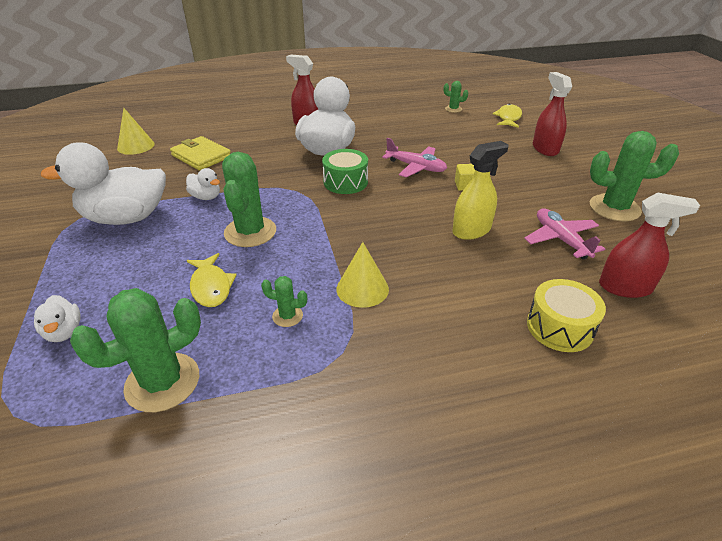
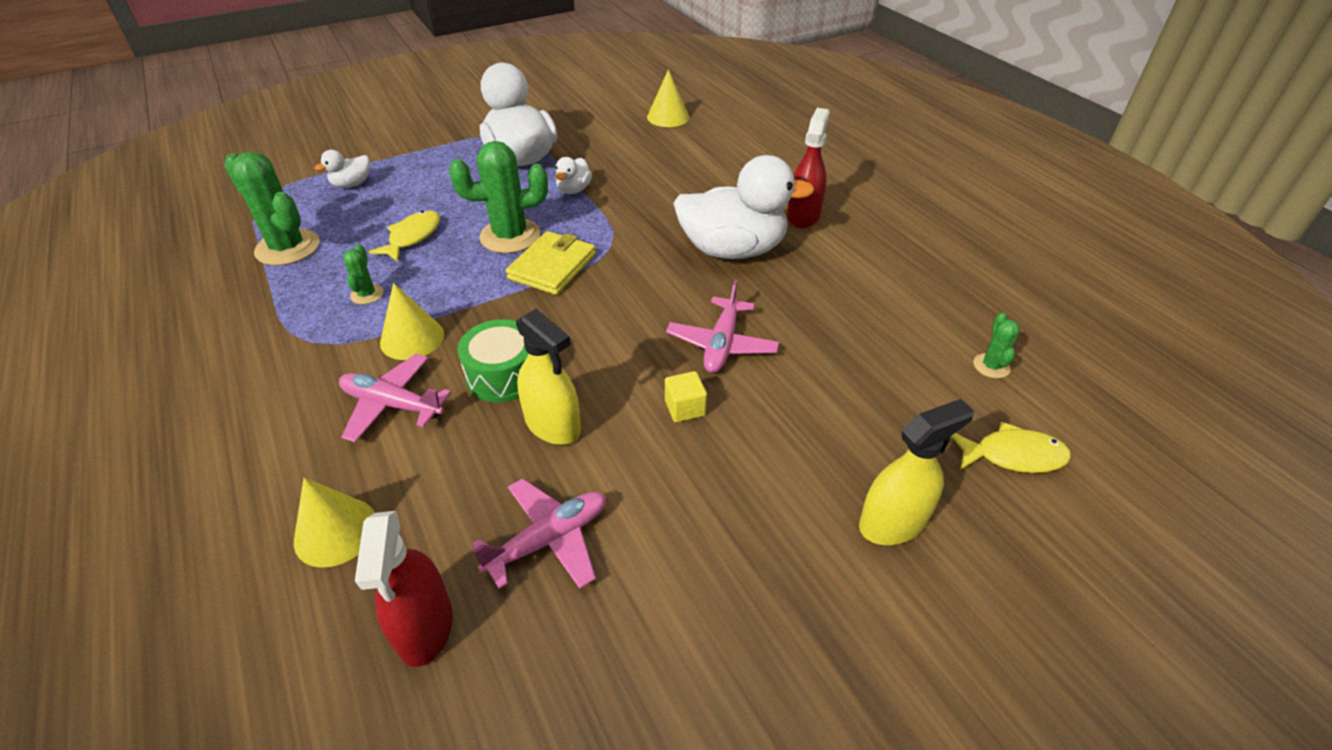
camera: 75 degrees right, 5 degrees up
(201, 156) = (665, 161): yellow wallet -> yellow wallet (552, 266)
(211, 286) = (412, 237): yellow fish -> yellow fish turned 150 degrees clockwise
(345, 182) = (647, 283): green drum -> green drum (503, 375)
(438, 300) = (392, 405): none -> pink plane
(545, 149) = (892, 522): red spray bottle -> yellow spray bottle
(559, 327) = (335, 531): yellow drum -> yellow cone
(614, 208) = (679, 638): green cactus -> none

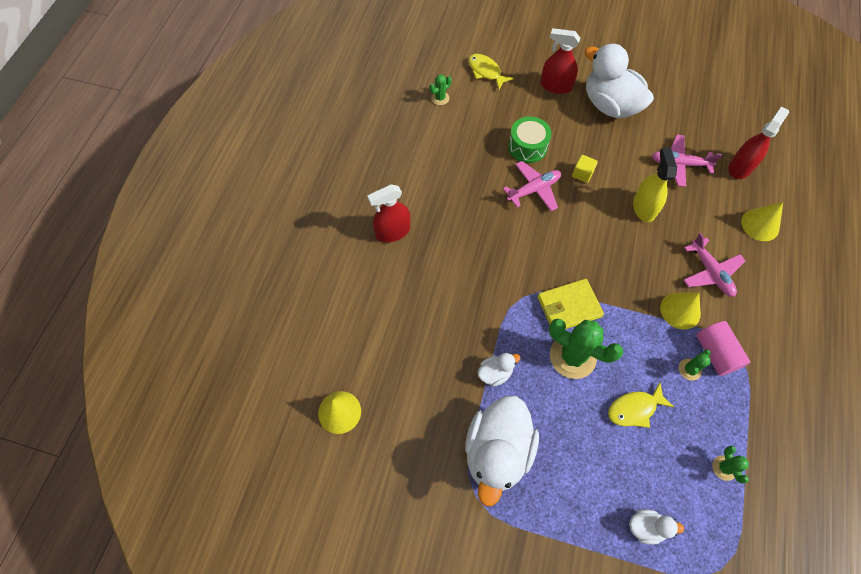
camera: 135 degrees left, 20 degrees up
(288, 248) = (724, 468): green cactus -> green cactus, size x0.48
(340, 325) = (715, 353): none -> pink cylinder
(503, 375) = (648, 250): green drum -> green drum (527, 147)
(732, 250) = (461, 239): white duck -> white duck (610, 105)
(892, 522) = (555, 86): yellow spray bottle -> red spray bottle

